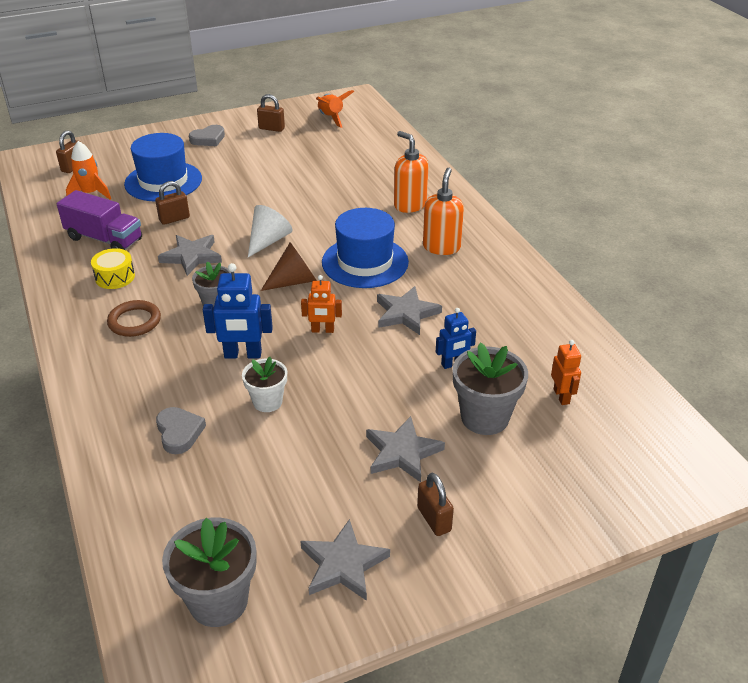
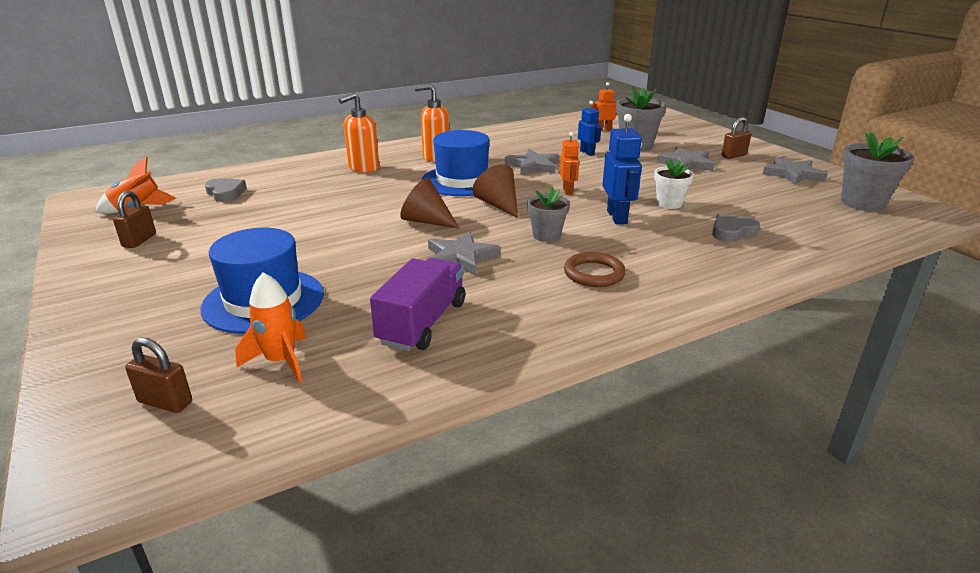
camera: 95 degrees left, 10 degrees down
(115, 277) = (512, 299): yellow drum -> none
(174, 219) = (373, 279): brown padlock -> none
(208, 139) = (139, 282): grey heart -> grey heart (226, 193)
(268, 241) = (426, 221): white cone -> brown cone

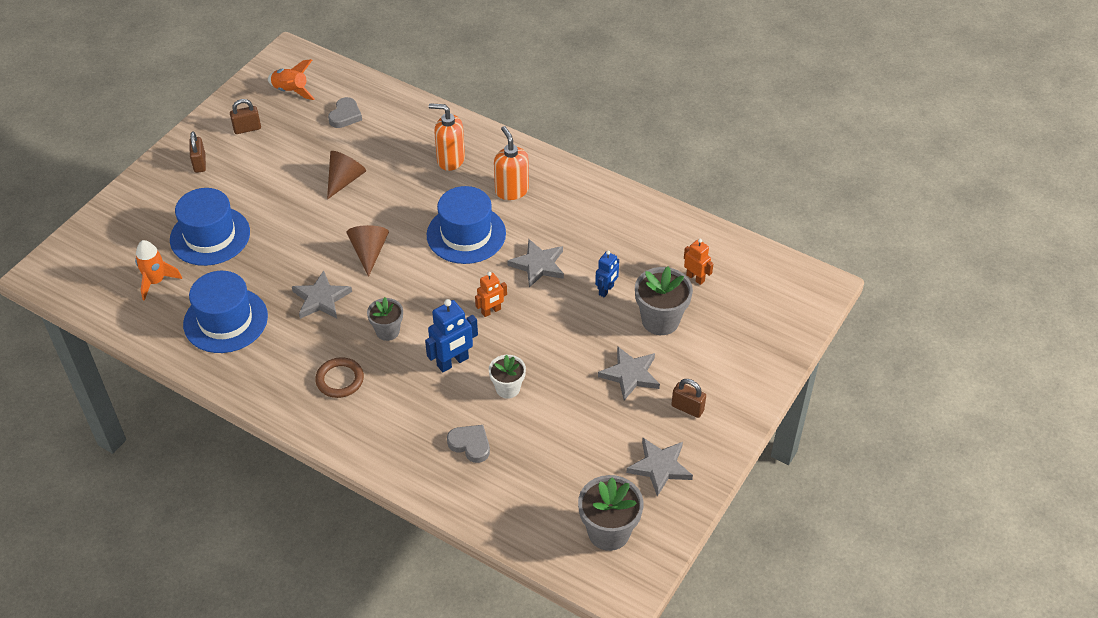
camera: 60 degrees right, 20 degrees up
(165, 402) = (103, 261): brown padlock -> brown padlock (200, 163)
(422, 323) = (225, 320): purple truck -> blue hat
(498, 205) = (428, 280): brown cone -> brown cone (344, 180)

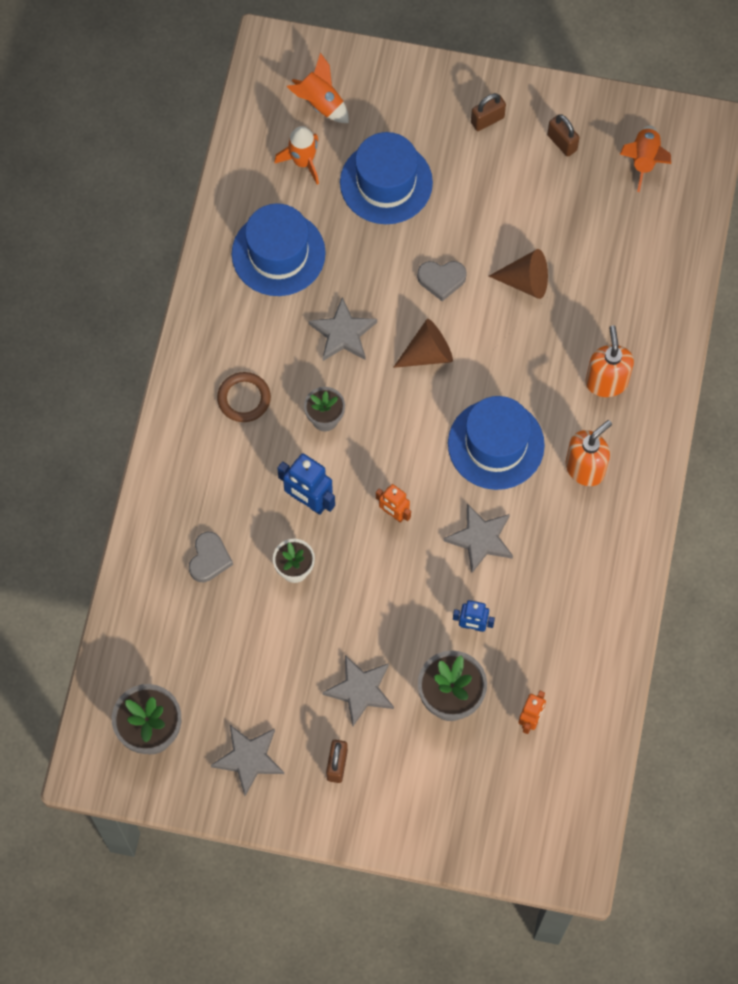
camera: 70 degrees right, 20 degrees up
(113, 256) = (320, 103): none -> orange rocket
(345, 115) = (629, 237): grey heart -> grey heart (441, 280)

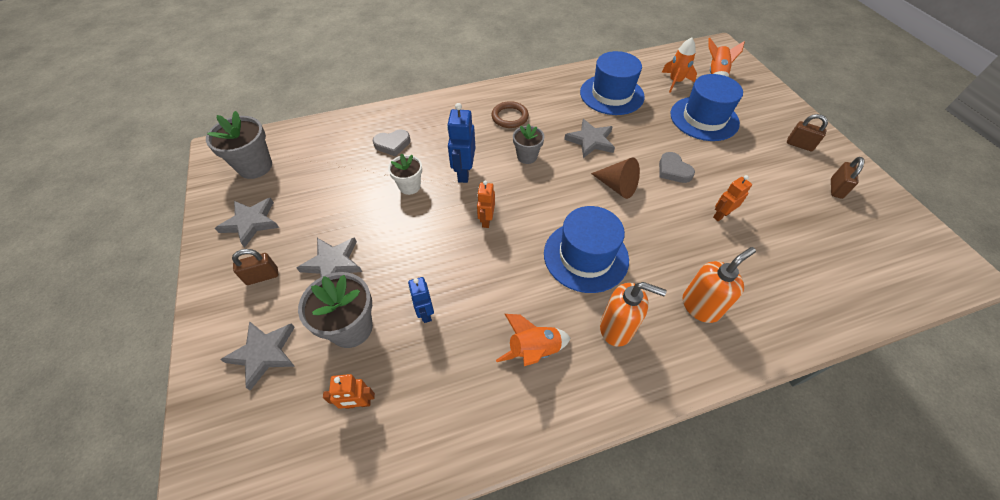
camera: 60 degrees right, 15 degrees down
(480, 539) = (503, 283): grey star -> grey star (264, 353)
(525, 281) = (721, 215): brown cone -> orange robot
(644, 160) = (888, 242): orange rocket -> orange rocket (534, 350)

